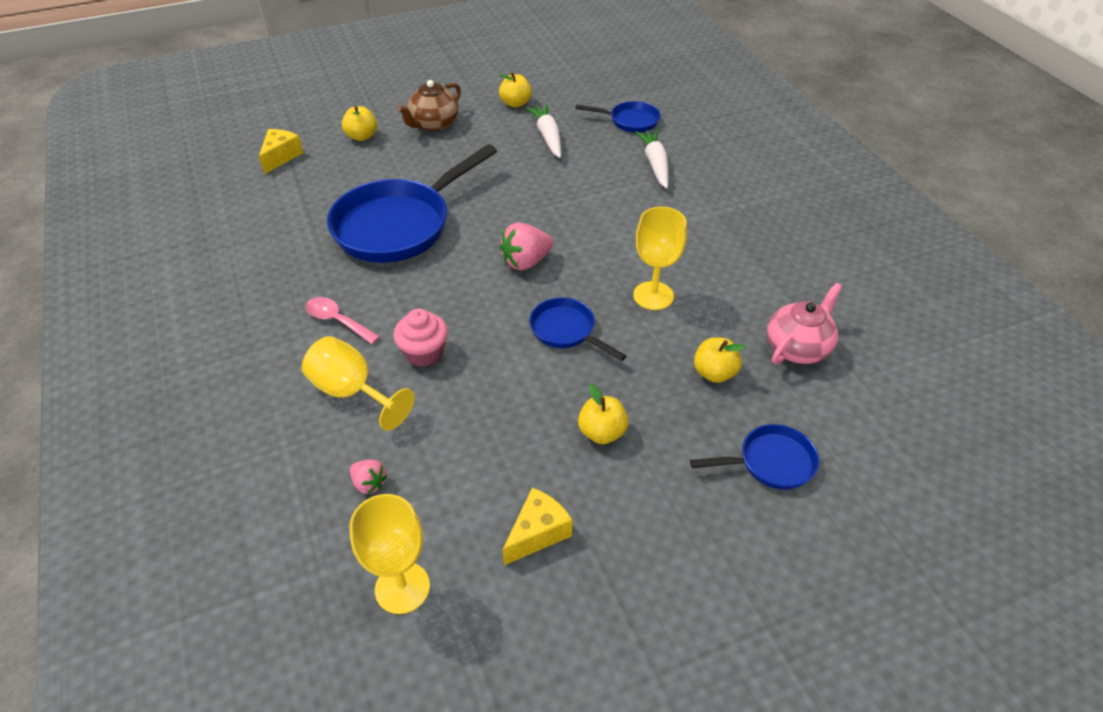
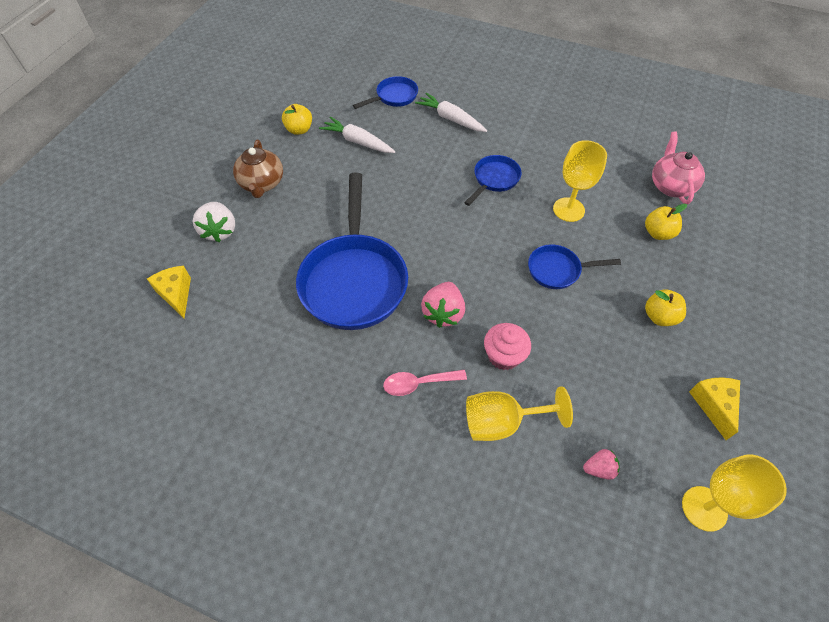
camera: 45 degrees left, 10 degrees up
(362, 136) = (219, 231): yellow apple -> white strawberry
(526, 262) = (472, 243): pink strawberry -> pink strawberry (443, 313)
(770, 463) = (744, 263): blue pan -> blue pan (494, 180)

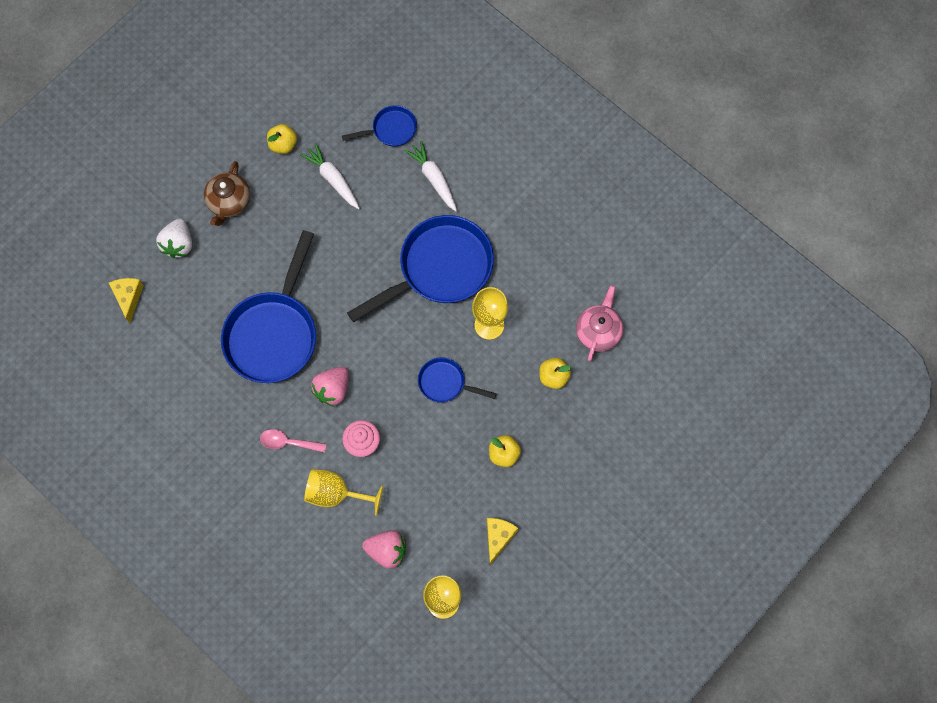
camera: 20 degrees right, 15 degrees up
(494, 180) = (439, 269): blue pan -> blue pan, size x2.04
(599, 469) = (387, 551): pink strawberry -> pink strawberry, size x1.73

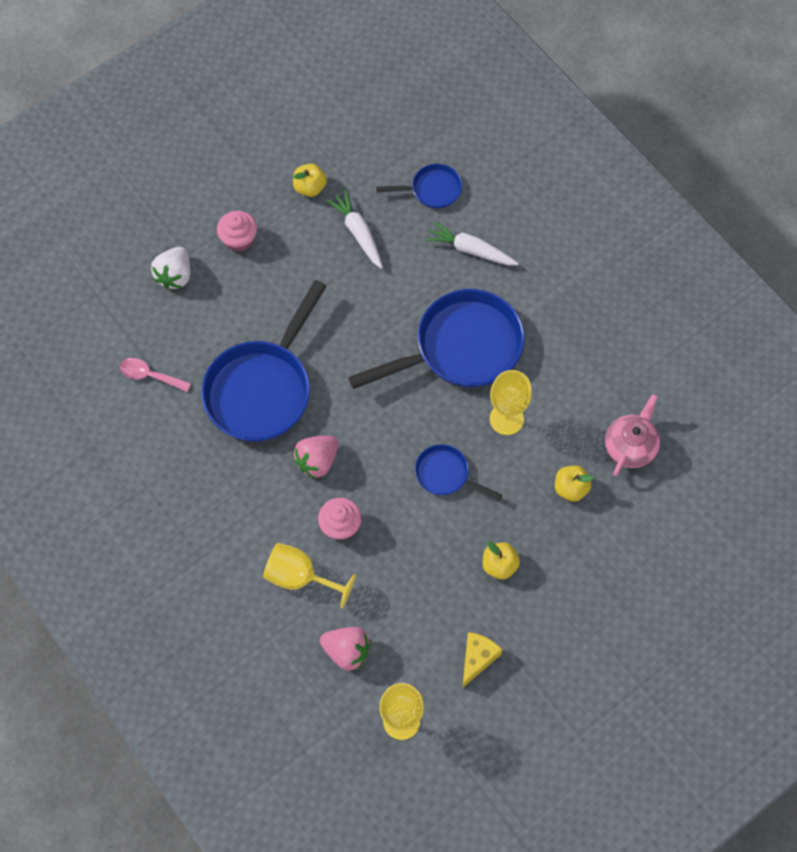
camera: 10 degrees right, 5 degrees down
(128, 298) = (109, 324): yellow cheese -> none
(229, 202) = (239, 239): brown teapot -> pink cupcake
(288, 442) = (257, 511): pink spoon -> pink spoon (150, 375)
(434, 179) = (471, 250): white carrot -> white carrot turned 45 degrees counterclockwise

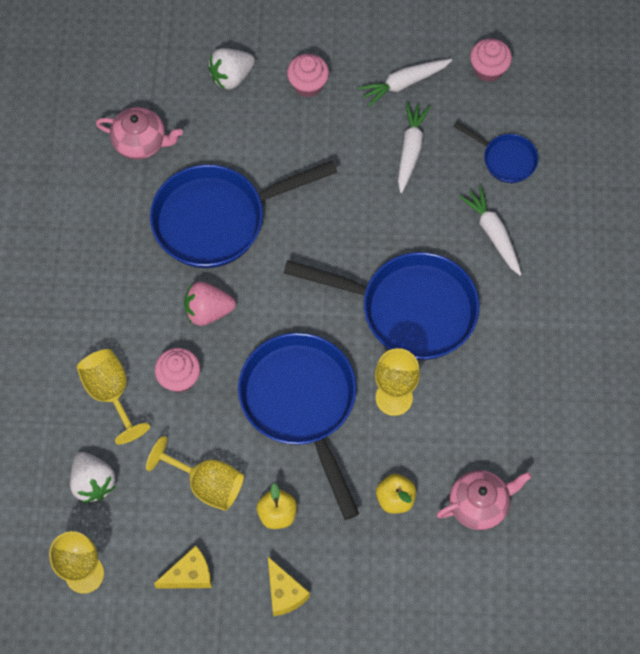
camera: 40 degrees right, 0 degrees up
(150, 375) = (141, 142): pink spoon -> pink teapot
(310, 187) = (404, 83): yellow apple -> white carrot
(347, 651) = (93, 482): pink strawberry -> white strawberry
(362, 133) = (488, 69): none -> pink cupcake
(430, 585) = (207, 484): none -> yellow goblet
(446, 475) = (301, 404): blue pan -> blue pan, size x2.04
(554, 616) = (284, 593): none -> yellow cheese

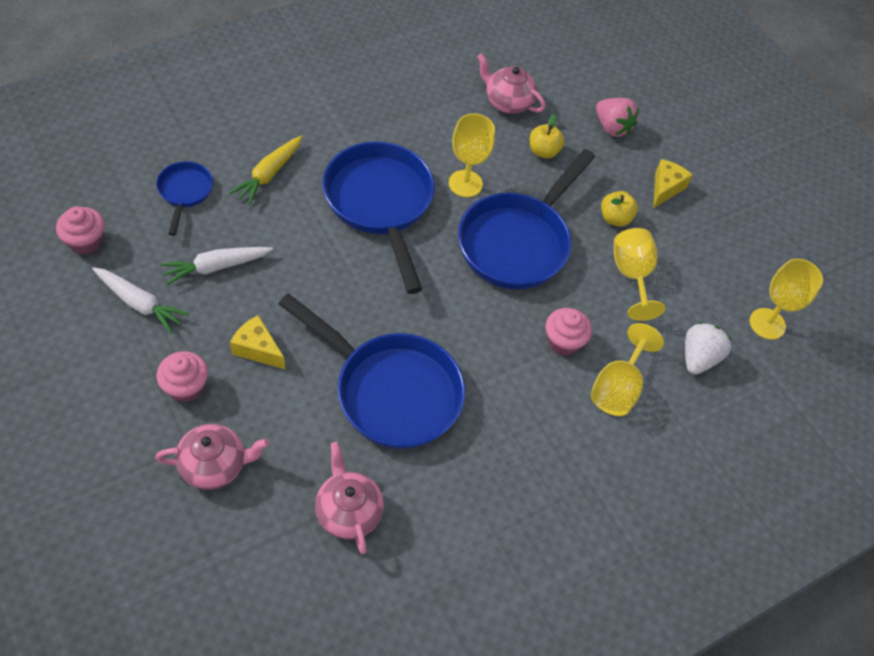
camera: 130 degrees left, 10 degrees down
(190, 575) = (705, 253): yellow cheese -> yellow cheese (257, 349)
(208, 311) = (487, 351): pink strawberry -> pink strawberry (612, 127)
(231, 77) = (214, 465): white strawberry -> pink teapot
(493, 234) = (269, 174): white carrot -> yellow carrot

